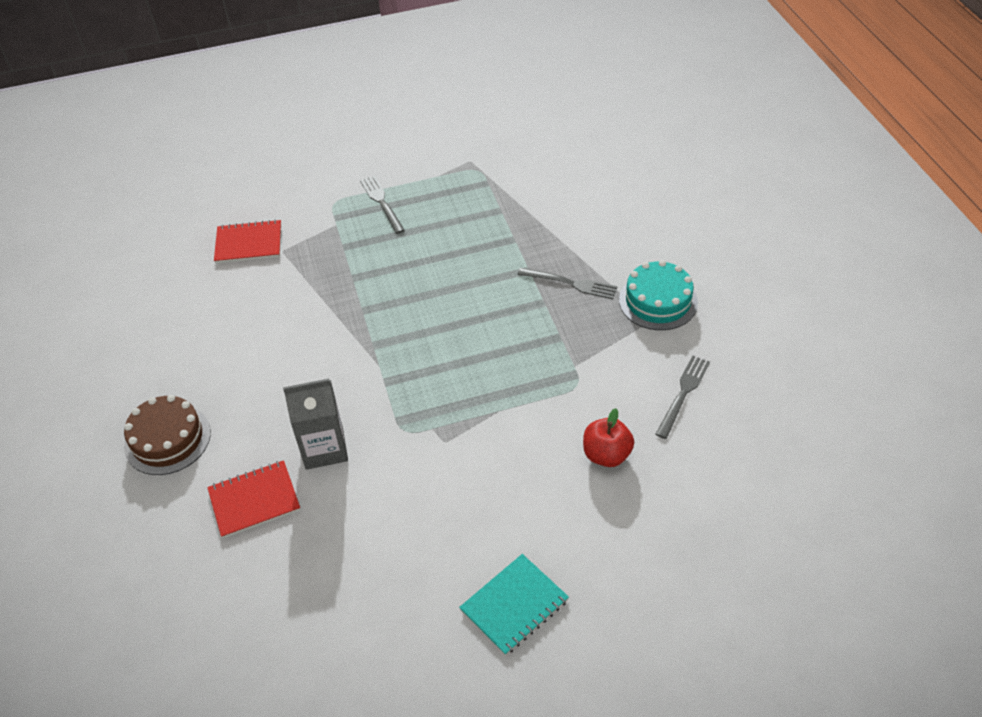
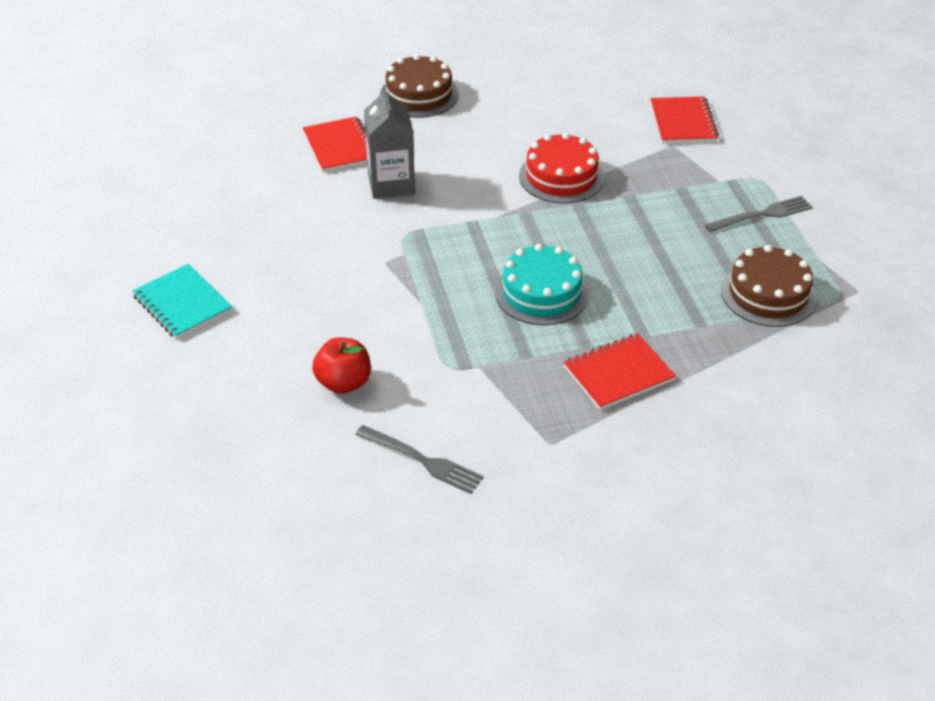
camera: 90 degrees right, 5 degrees down
(322, 322) = (561, 176): none -> red cake
(476, 204) = (768, 294): none -> brown cake
(571, 283) = (618, 374): grey fork -> red notebook
(658, 301) = (584, 455): turquoise cake -> turquoise cake (541, 293)

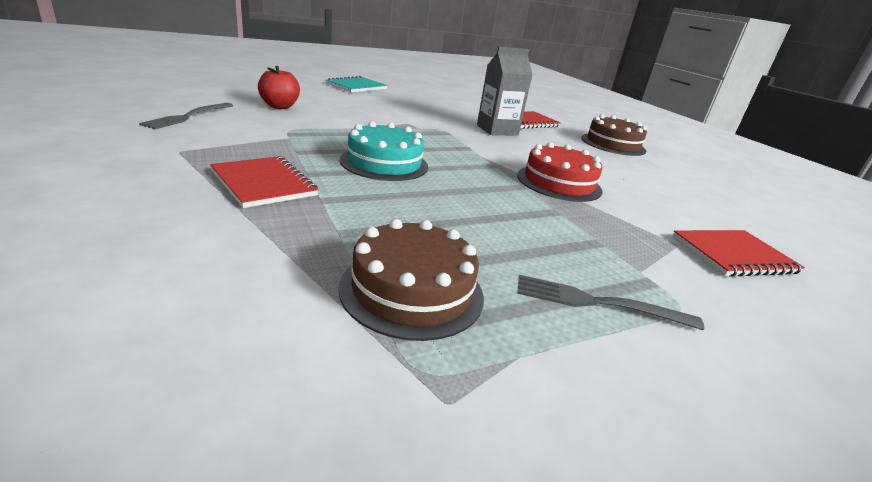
camera: 75 degrees right, 15 degrees down
(762, 214) = (596, 303): grey fork -> grey fork turned 135 degrees clockwise

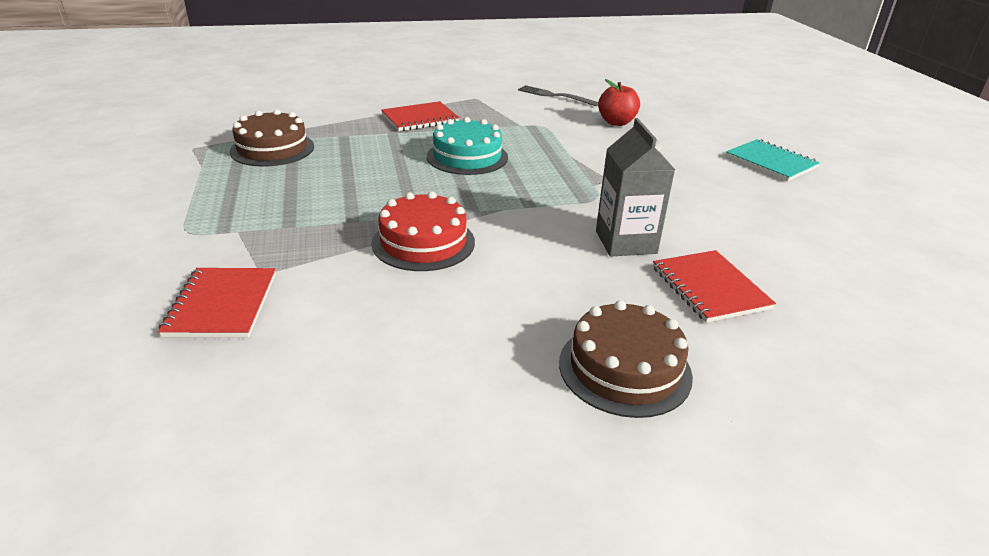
camera: 105 degrees right, 5 degrees up
(596, 303) = (219, 199): grey fork -> none

